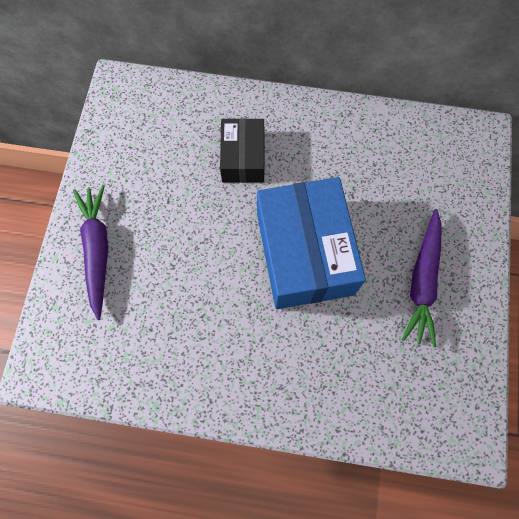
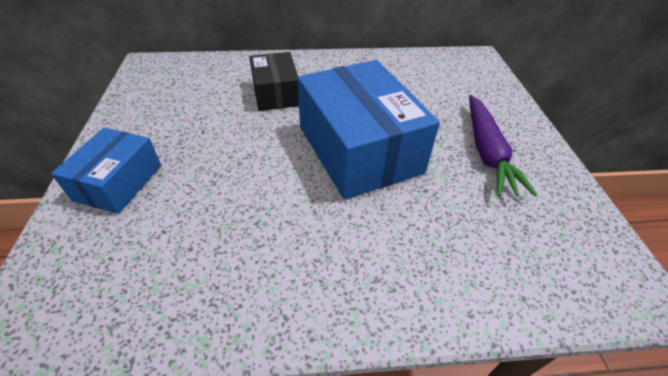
camera: 15 degrees left, 25 degrees down
(97, 250) = (118, 182): purple carrot -> blue box

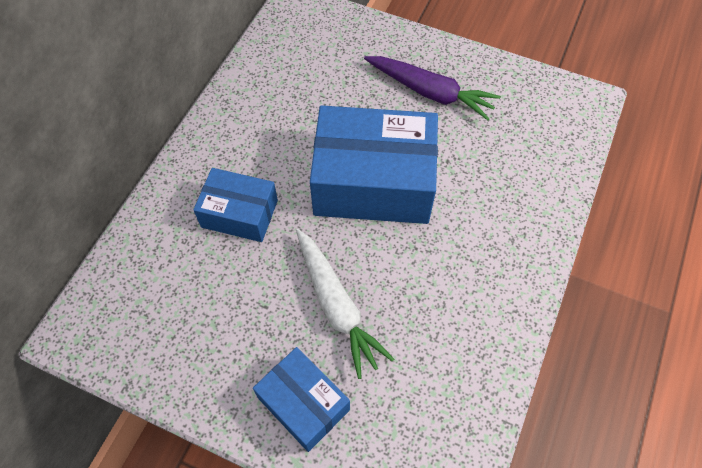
camera: 60 degrees left, 15 degrees up
(221, 170) = (337, 306): none -> white carrot
(276, 93) = (239, 213): black box -> blue box

